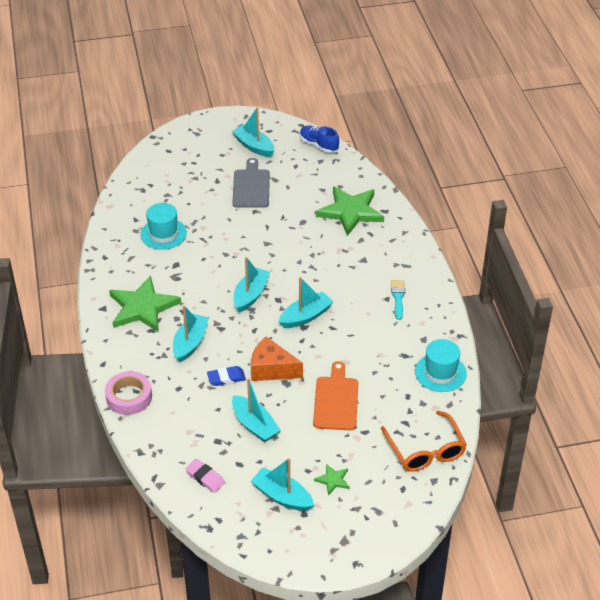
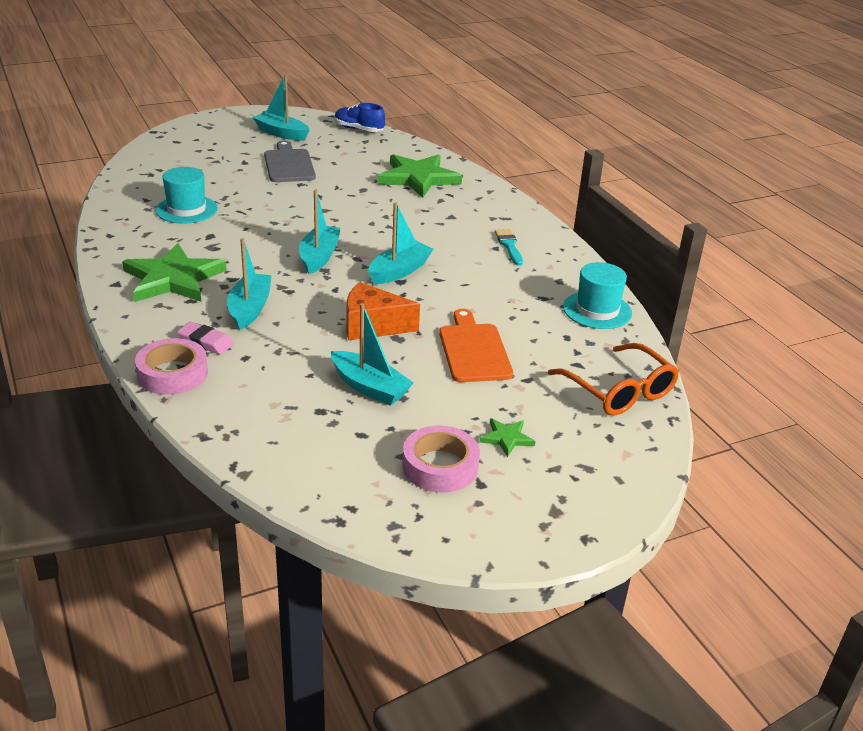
camera: 15 degrees left, 10 degrees down
(205, 477) = (314, 457): pink eraser -> pink eraser (205, 342)
(226, 378) = (312, 340): blue eraser -> none
(282, 496) = (440, 466): turquoise boat -> pink tape

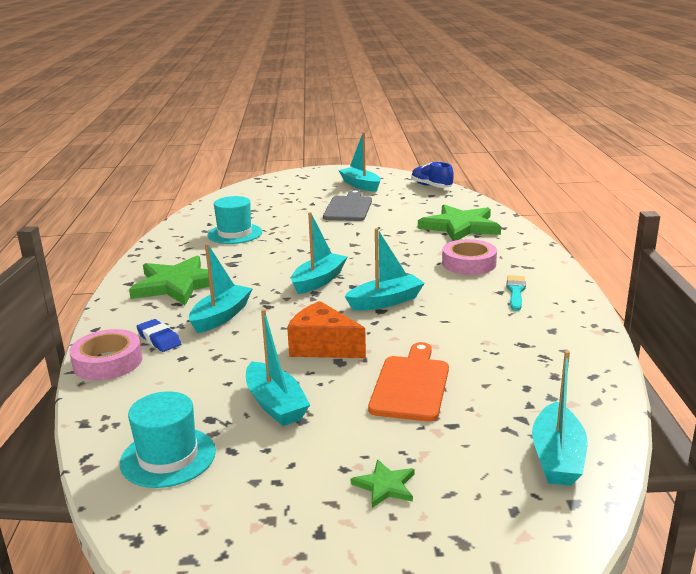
camera: 25 degrees right, 10 degrees down
(205, 342) = (159, 339): pink eraser -> blue eraser
(440, 466) = (288, 502): pink tape -> pink tape (469, 263)
(597, 310) = (579, 365): turquoise hat -> turquoise hat (168, 457)
(619, 391) = (557, 457): orange glasses -> turquoise boat

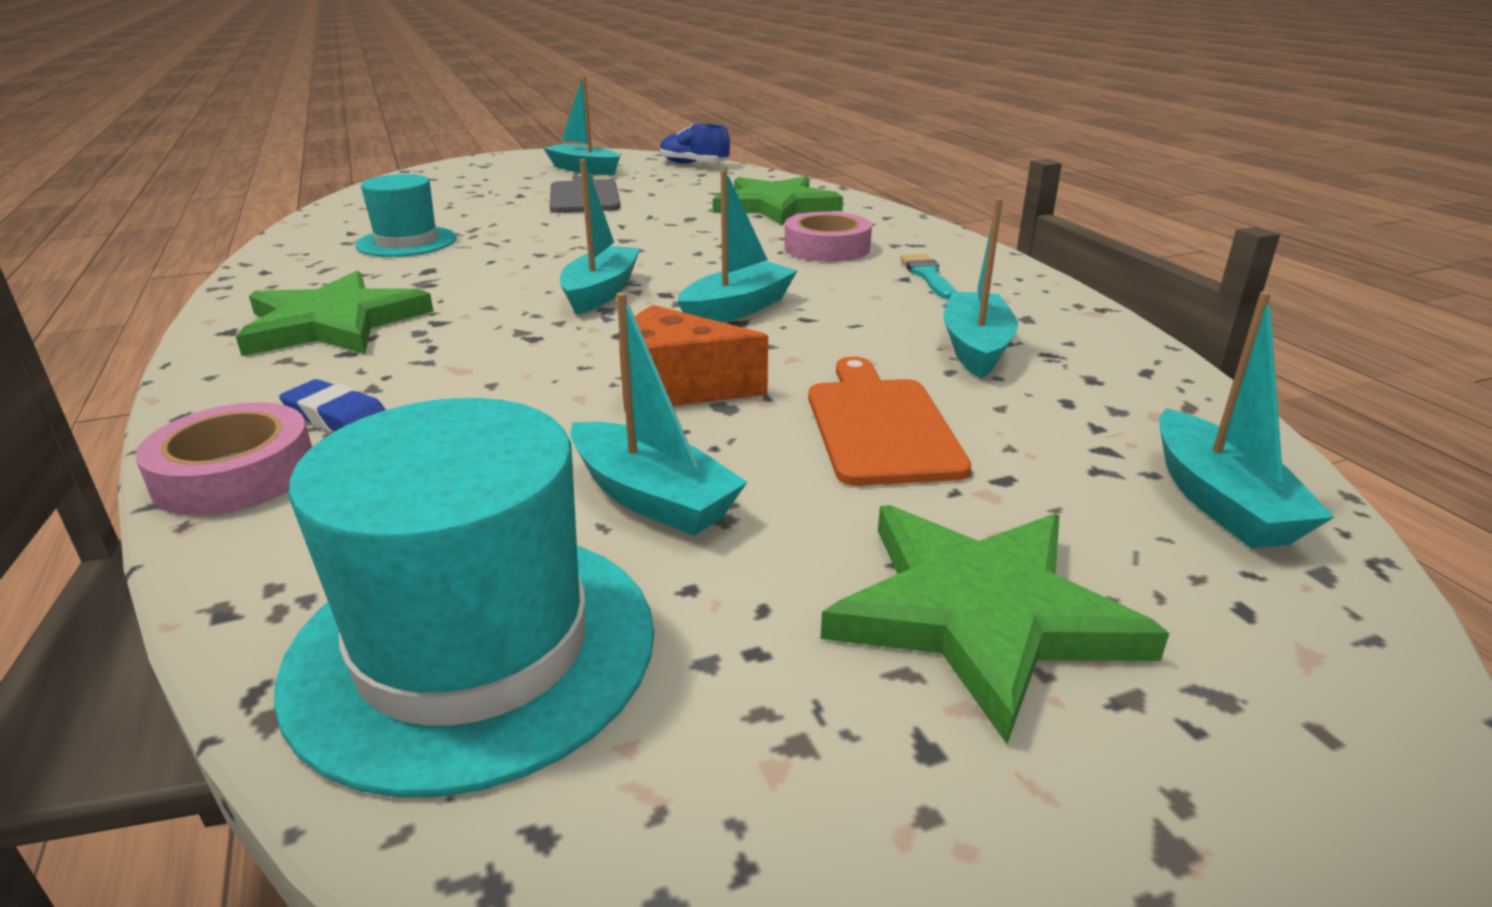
camera: 20 degrees left, 5 degrees up
(168, 457) = (473, 649): turquoise hat -> turquoise hat, size x1.62
(221, 316) = (450, 363): turquoise boat -> turquoise boat (976, 348)
(385, 486) = (981, 613): green star -> green star, size x2.27

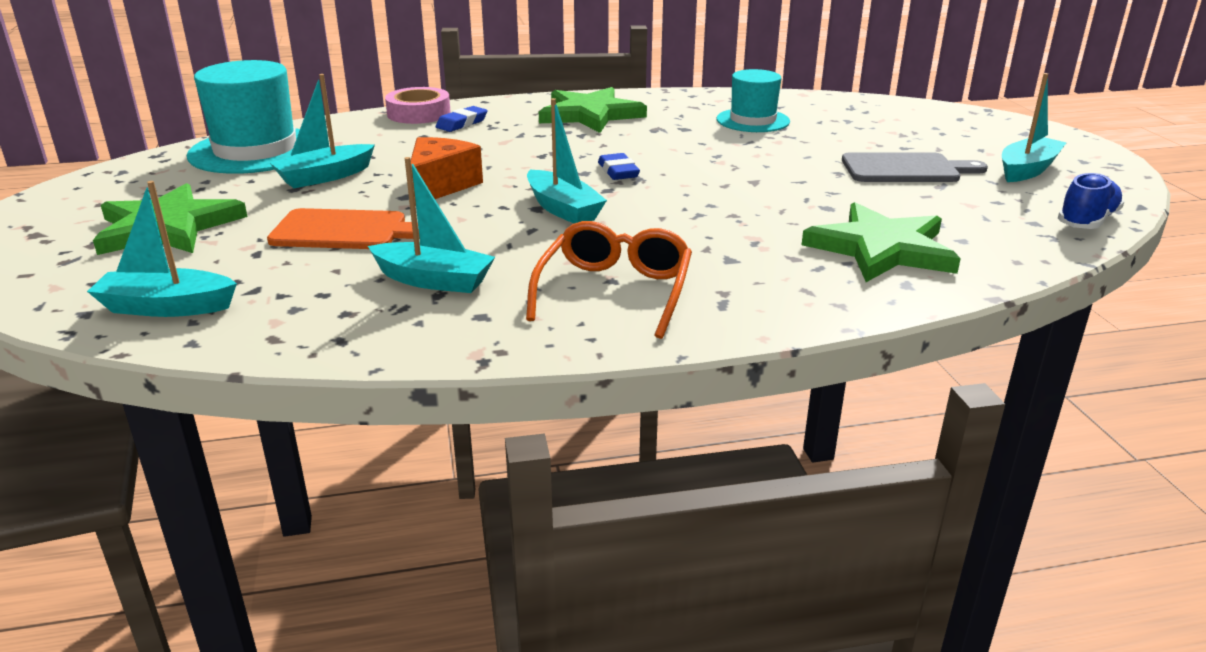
camera: 100 degrees right, 0 degrees up
(601, 292) = (618, 171): turquoise boat -> blue eraser
(827, 248) = (715, 257): pink tape -> none
(927, 275) = (614, 292): turquoise brush -> orange glasses

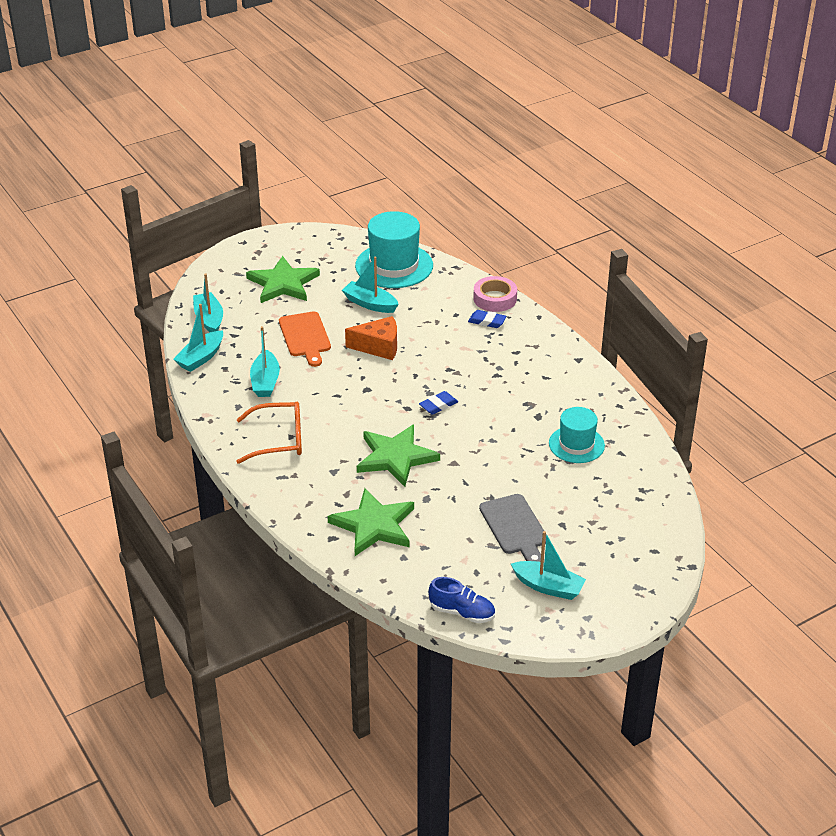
camera: 70 degrees right, 10 degrees up
(563, 209) = (369, 399): turquoise boat -> turquoise boat (201, 358)
(590, 115) = (540, 369): green star -> green star (395, 457)

